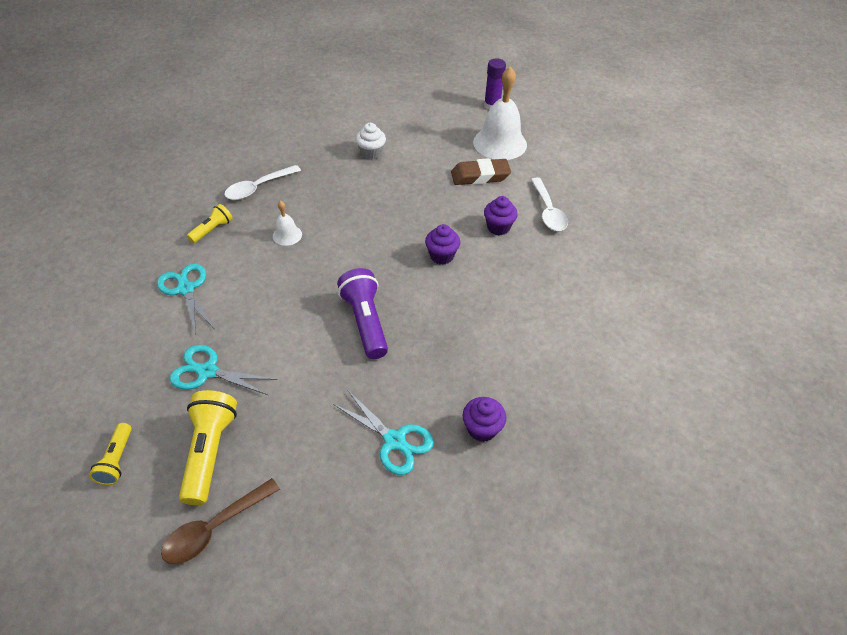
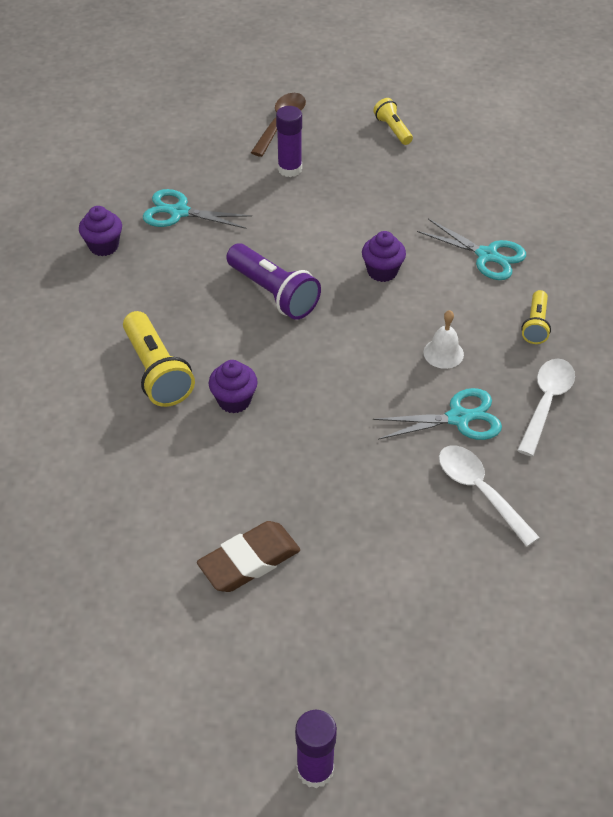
camera: 155 degrees right, 0 degrees up
(207, 371) = (387, 201): turquoise scissors -> turquoise scissors (458, 418)
(210, 451) = (327, 156): yellow flashlight -> yellow flashlight (157, 372)
(258, 451) = (290, 169): none -> purple glue stick
(371, 153) = (447, 534): white cupcake -> none
(498, 227) = (179, 474): purple cupcake -> purple cupcake (382, 271)
(500, 143) = (251, 658): white bell -> none
(548, 211) = (115, 533): white spoon -> white spoon (479, 491)

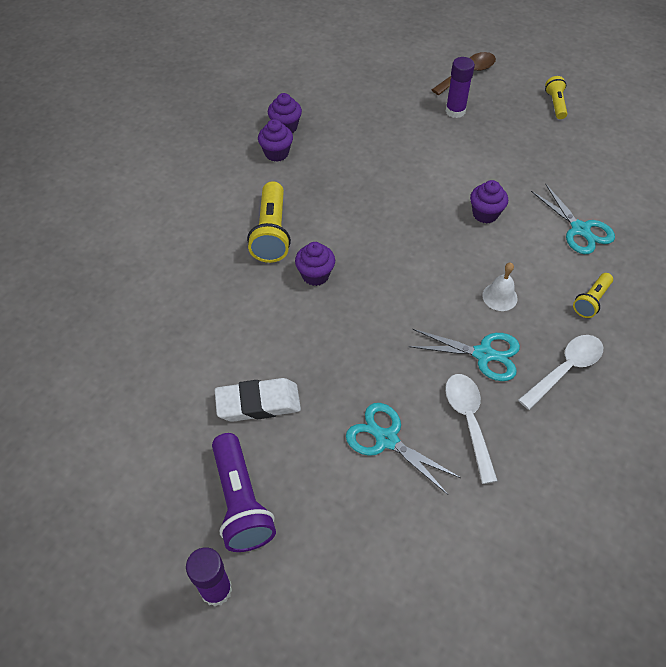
camera: 25 degrees right, 5 degrees up
(110, 279) = (276, 153): none -> purple cupcake
(179, 212) = (353, 119): turquoise scissors -> turquoise scissors (386, 439)
(249, 561) = (258, 403): brown eraser -> white eraser
(273, 293) = (390, 203): purple flashlight -> purple flashlight (241, 501)

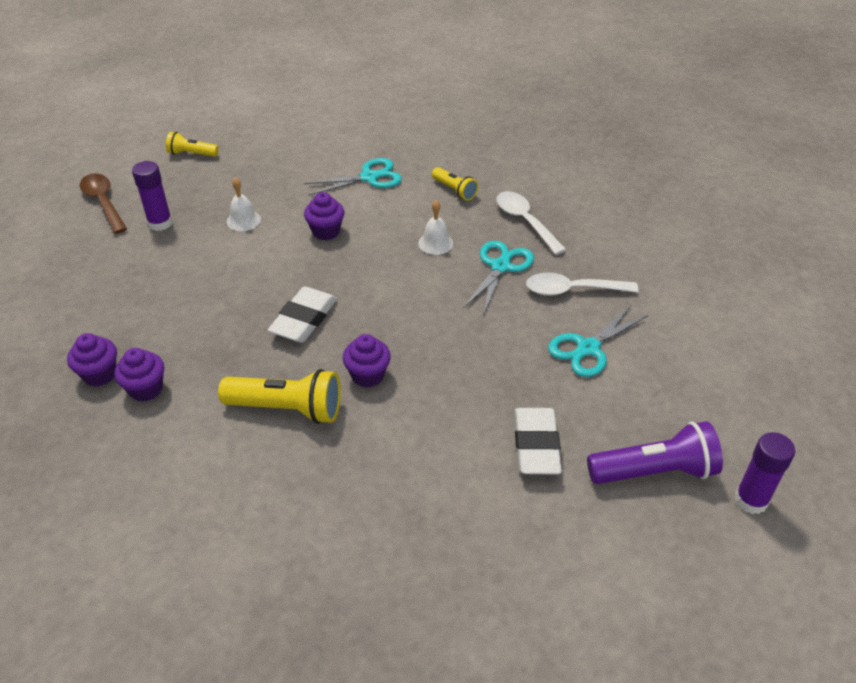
camera: 80 degrees left, 10 degrees down
(368, 222) = (304, 320): none -> white eraser
(478, 158) = (243, 220): none -> white bell

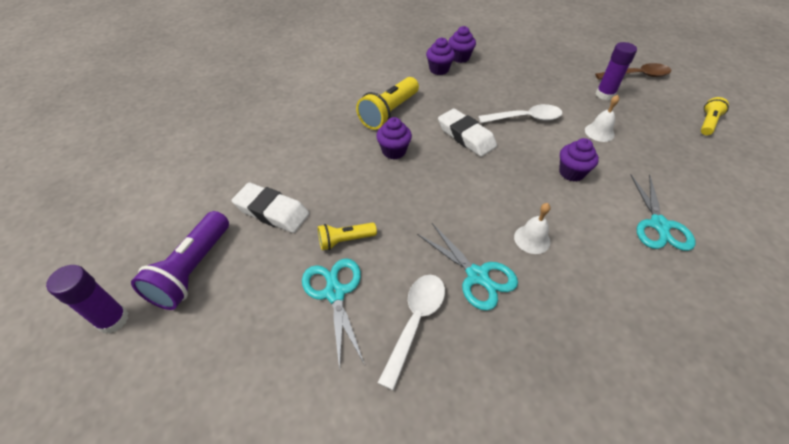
camera: 115 degrees right, 5 degrees up
(454, 190) = (624, 289): yellow flashlight -> yellow flashlight (345, 240)
(525, 221) = (547, 333): white spoon -> white spoon (525, 118)

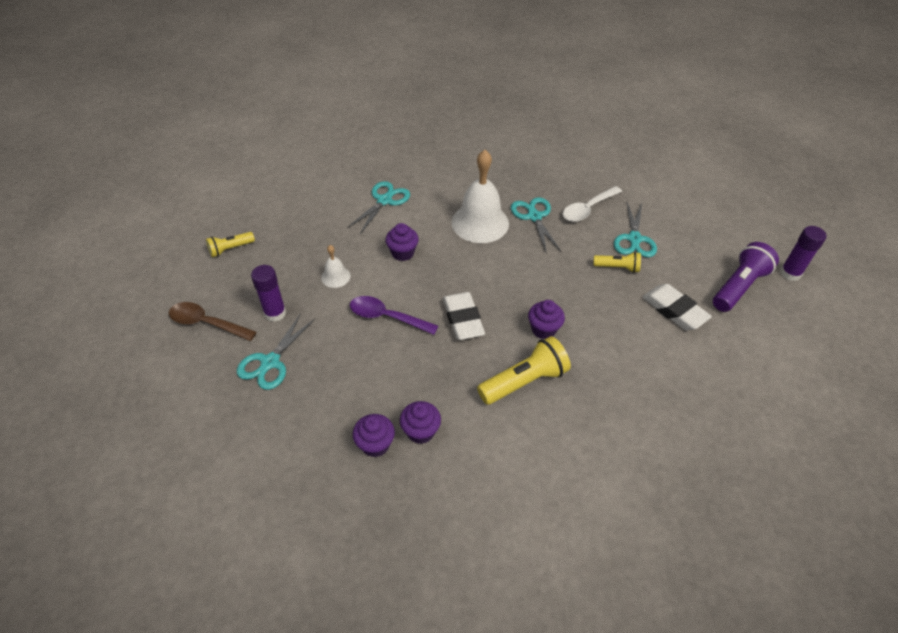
camera: 155 degrees left, 0 degrees up
(525, 118) = (386, 317): white spoon -> purple spoon
(532, 239) = (480, 222): white bell -> white bell, size x2.13
(567, 71) = (270, 362): none -> turquoise scissors

